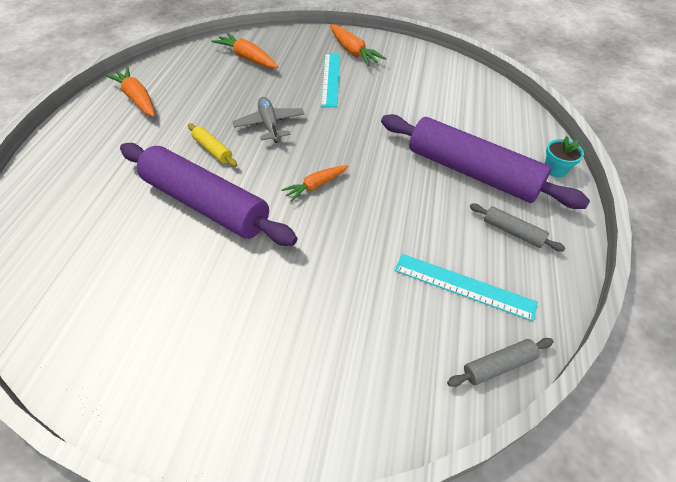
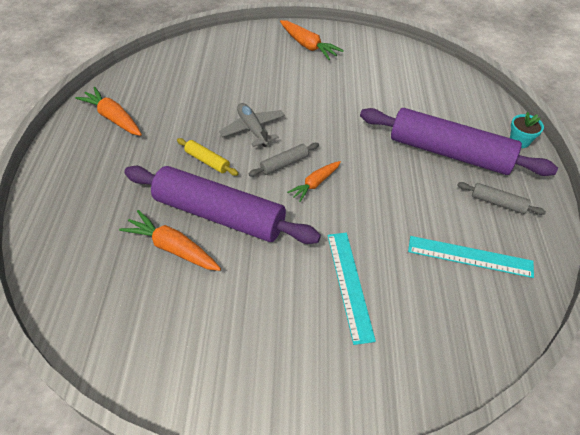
camera: 10 degrees left, 0 degrees up
(248, 58) = (208, 63): orange carrot -> orange carrot (173, 248)
(331, 79) = (295, 76): turquoise ruler -> turquoise ruler (349, 284)
(498, 365) = (515, 319): grey rolling pin -> grey rolling pin (284, 164)

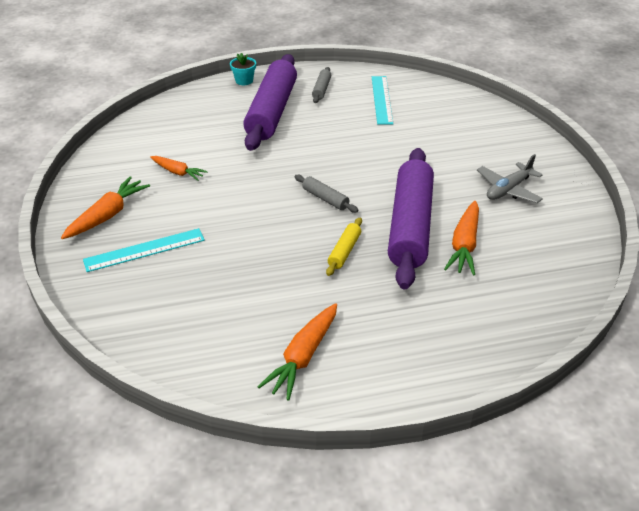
camera: 105 degrees left, 10 degrees down
(253, 129) = (282, 229): grey plane -> grey plane (508, 189)
(315, 183) = (343, 176): orange carrot -> orange carrot (178, 172)
(349, 284) = (439, 146): turquoise ruler -> turquoise ruler (144, 250)

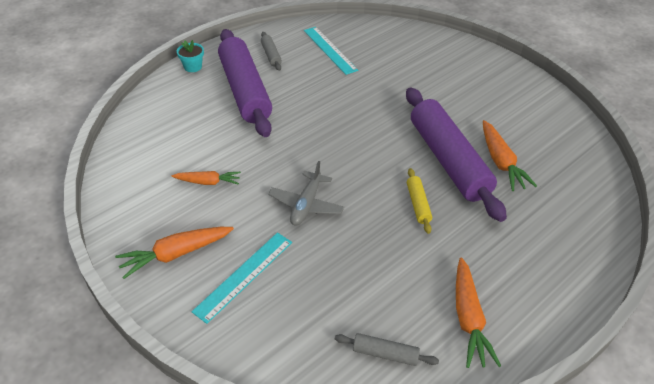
camera: 30 degrees left, 5 degrees up
(107, 215) = (176, 254): orange carrot -> orange carrot turned 120 degrees counterclockwise
(325, 198) = (361, 160): grey rolling pin -> grey rolling pin (385, 353)
(508, 189) = (491, 101): grey plane -> grey plane (306, 205)

